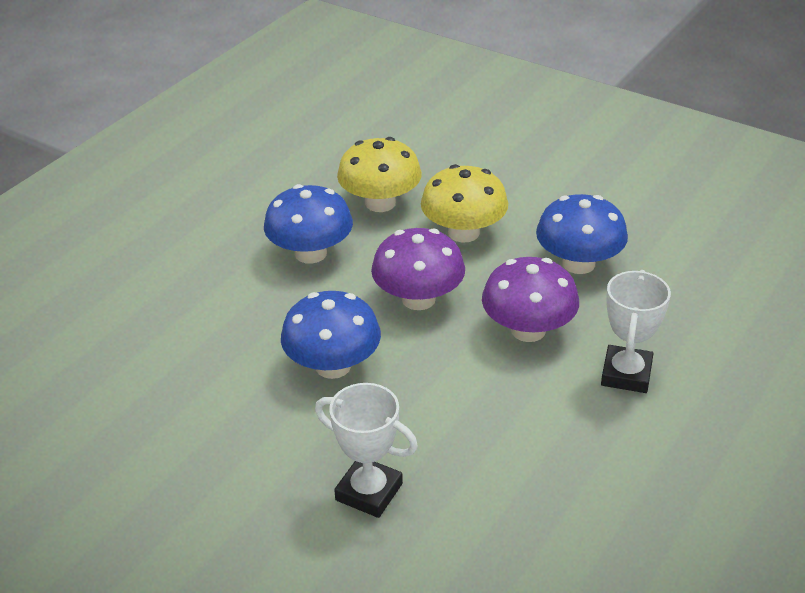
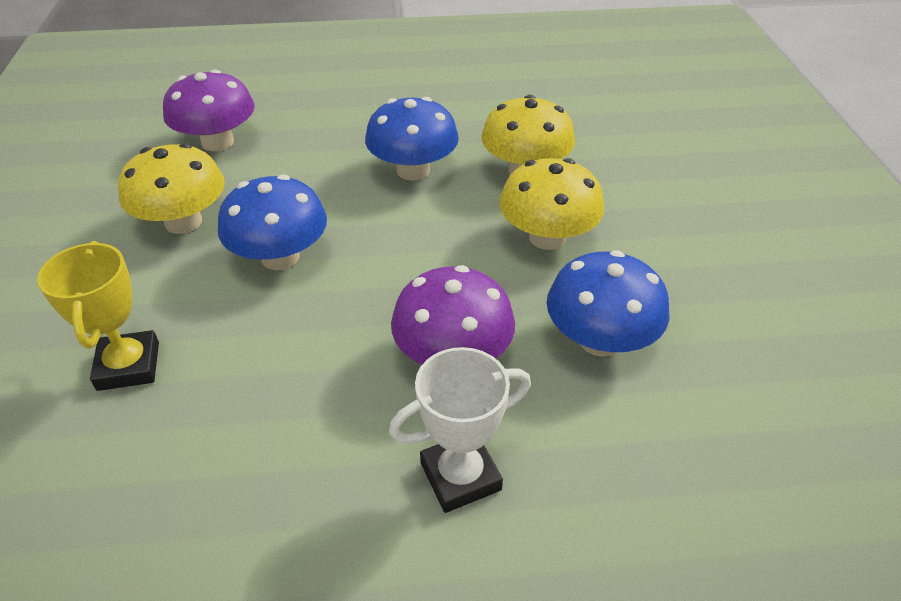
camera: 50 degrees right, 5 degrees up
(220, 402) = (183, 222): none -> yellow mushroom
(369, 492) = (128, 366): white trophy -> yellow trophy
(418, 299) = (420, 259): purple mushroom -> purple mushroom (217, 142)

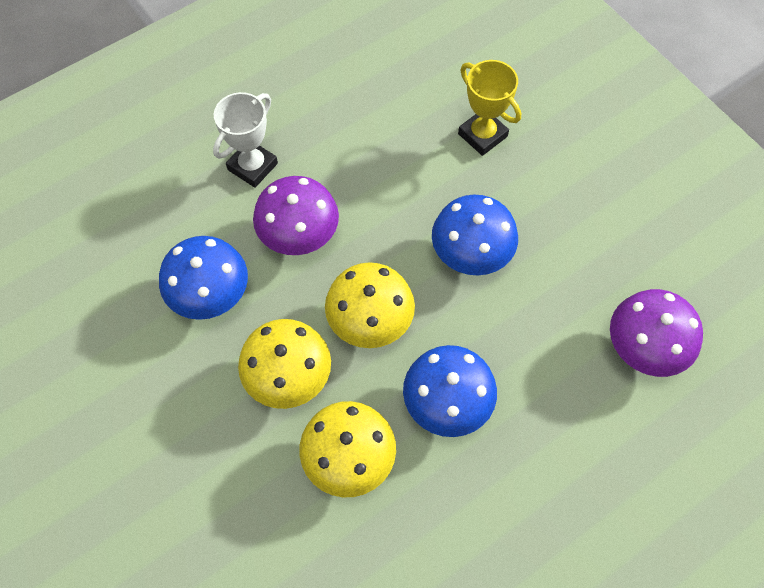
camera: 150 degrees right, 20 degrees up
(183, 222) = (571, 247): yellow mushroom -> yellow mushroom (370, 320)

